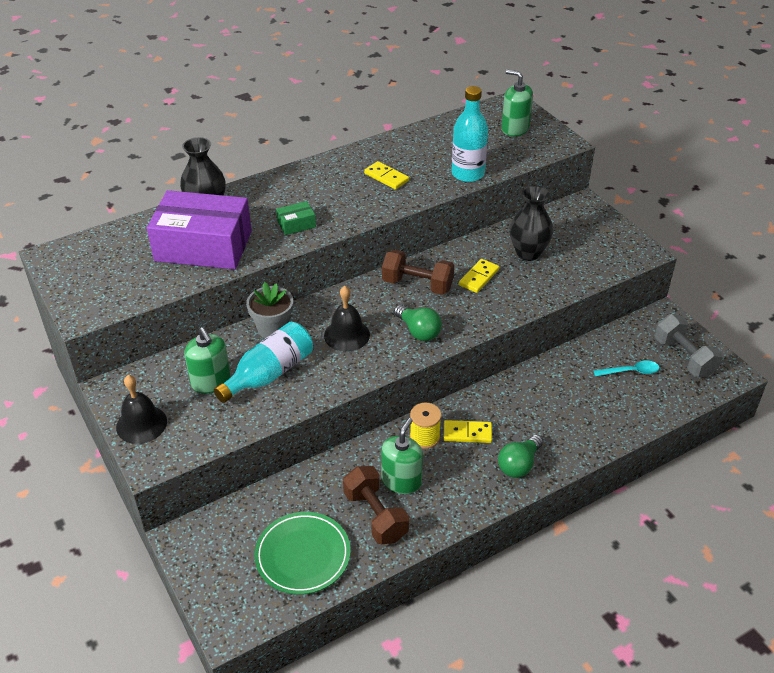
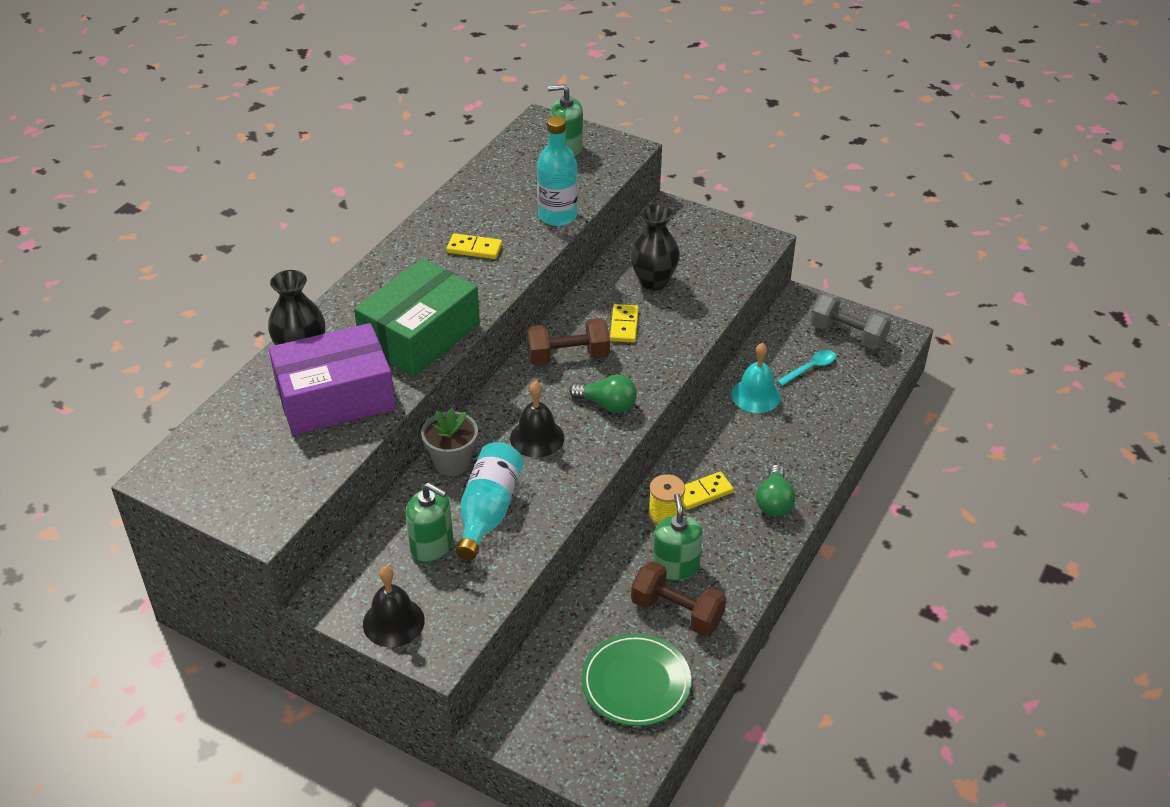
camera: 30 degrees left, 0 degrees up
(296, 224) = (420, 335): green box -> green box, size x2.50
(568, 375) = (756, 395): none -> turquoise bell

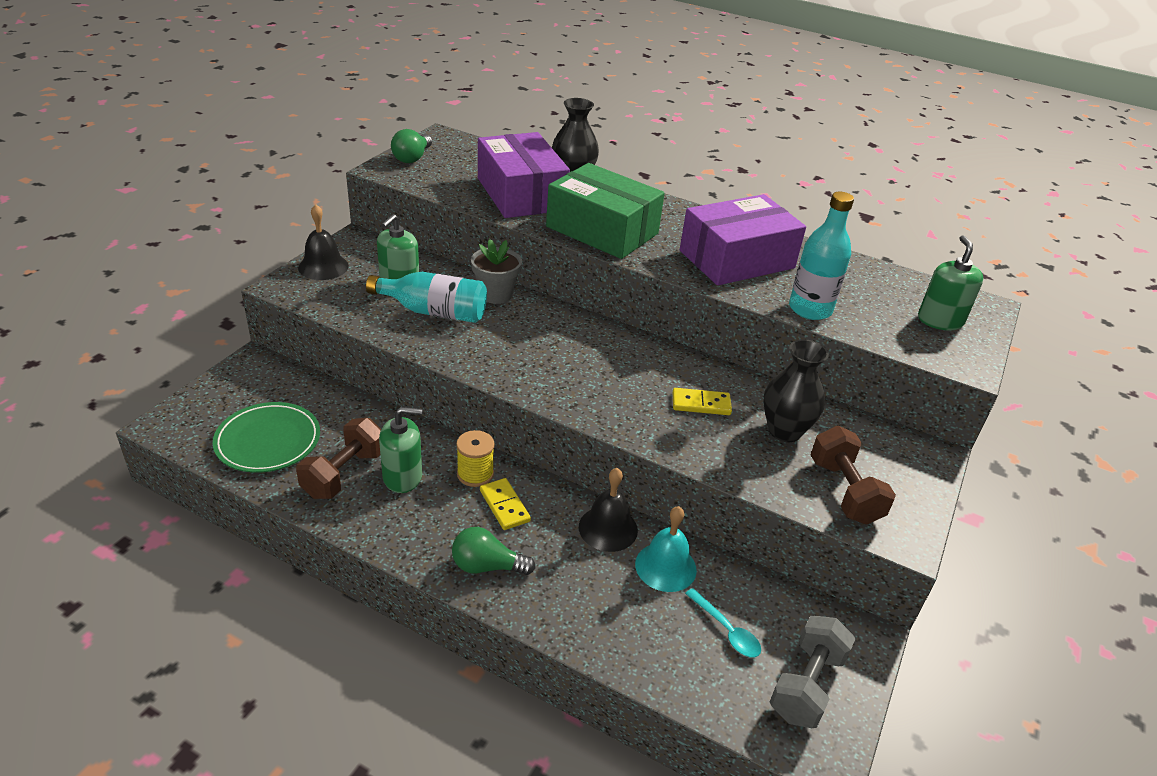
camera: 85 degrees right, 5 degrees down
(474, 248) = (736, 259): yellow domino -> purple box
(537, 438) = (525, 340): black bell -> black bell (608, 528)
(568, 356) = (643, 363): brown dumbbell -> brown dumbbell (844, 491)
(607, 404) = (573, 386): green light bulb -> green light bulb (412, 158)

